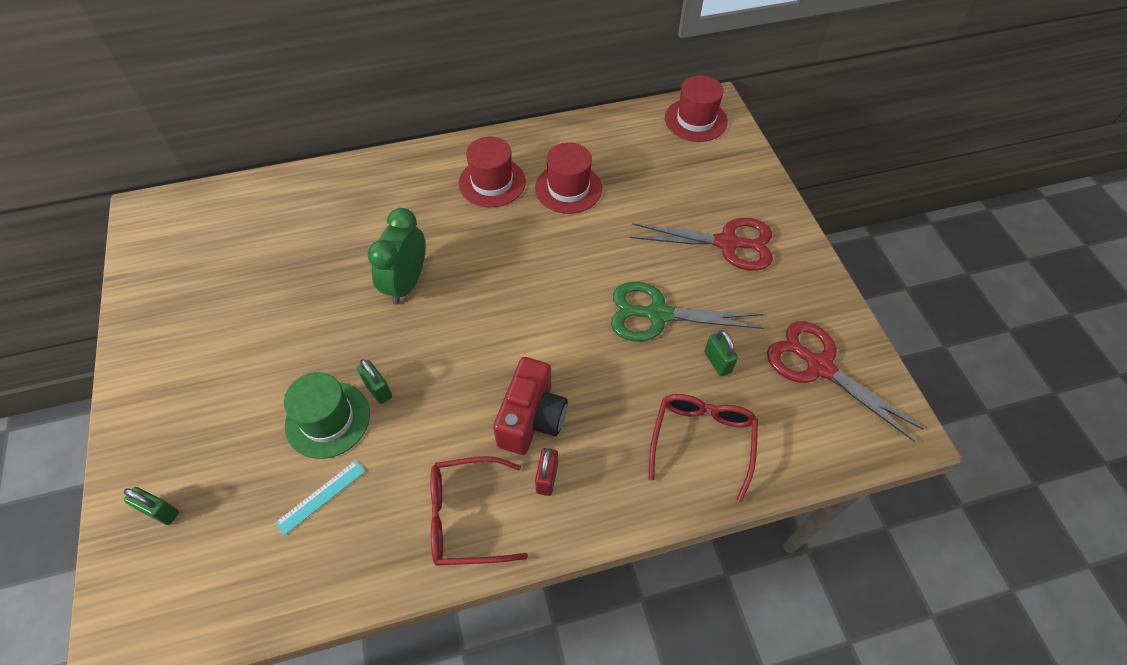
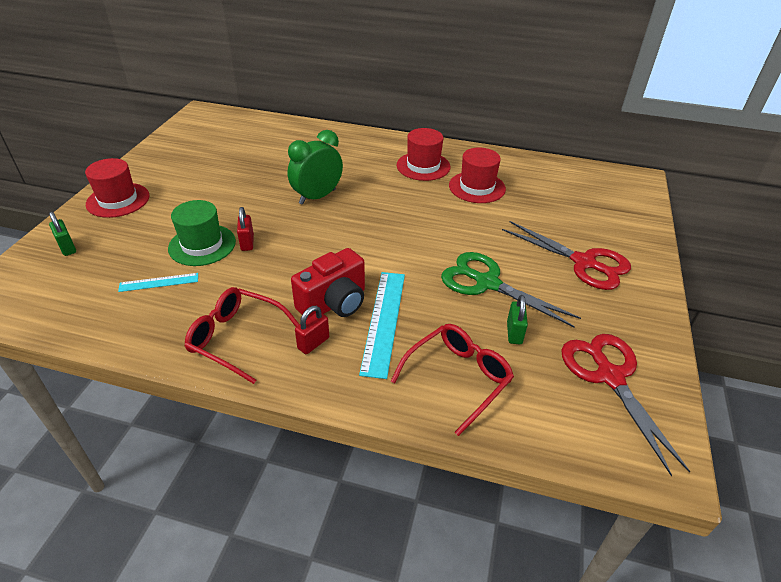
camera: 30 degrees right, 15 degrees down
(378, 389) = (247, 243): green padlock -> red padlock
(594, 413) = (384, 321): none -> turquoise ruler
(695, 120) = (614, 182): red hat -> red hat (118, 200)

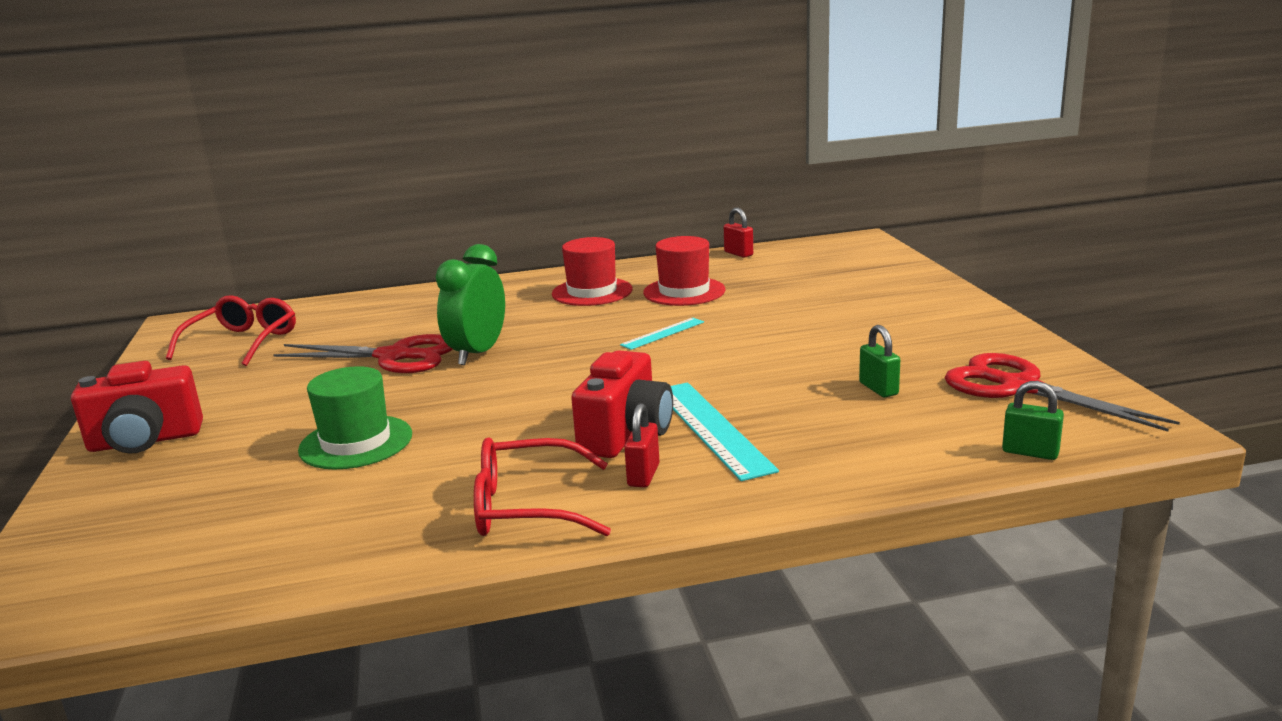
camera: 25 degrees left, 20 degrees down
(67, 247) = (114, 512): green padlock -> green padlock (1030, 452)
(118, 200) = (145, 441): red hat -> red camera
(159, 282) = (331, 496): turquoise ruler -> turquoise ruler (663, 333)
(247, 243) = (426, 420): red padlock -> red padlock (738, 254)
(458, 378) = (861, 443): red glasses -> red glasses (243, 342)
(487, 283) = (797, 361): green scissors -> none
(584, 263) = (884, 315): red scissors -> red scissors (394, 357)

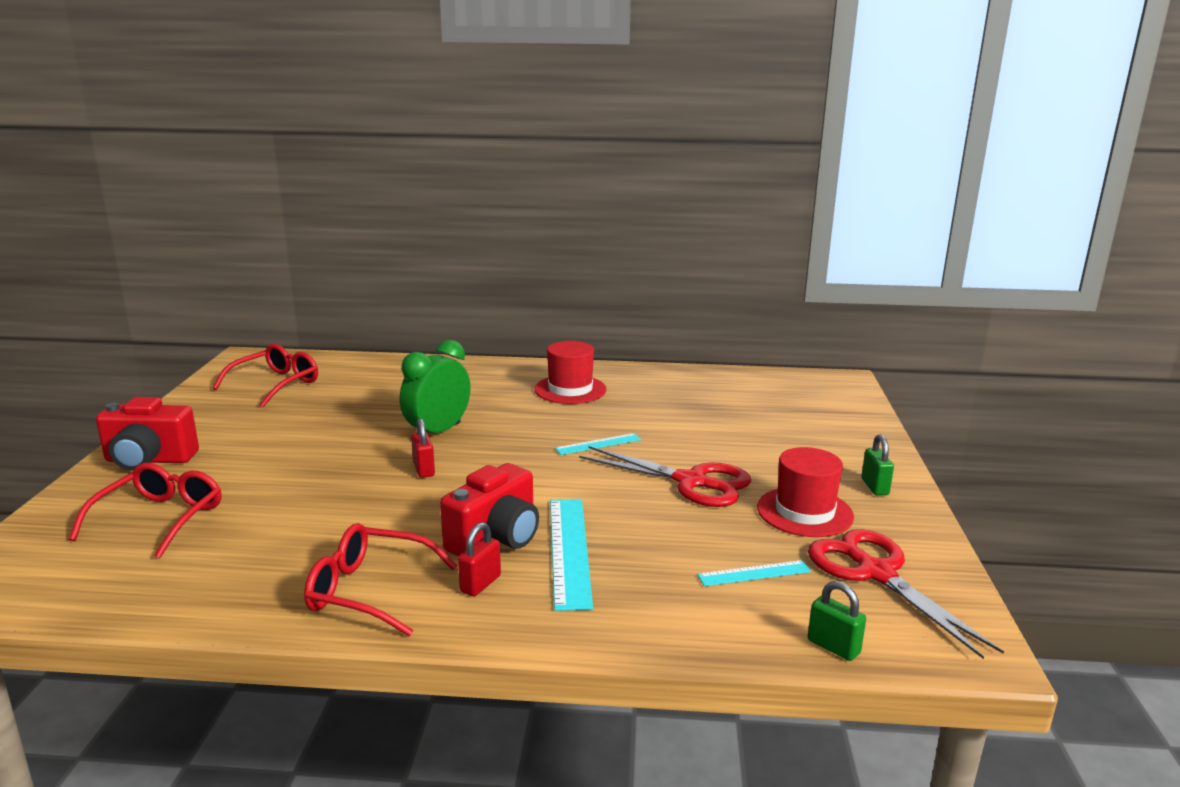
camera: 15 degrees right, 0 degrees up
(212, 493) = (160, 519): none -> red glasses
(356, 442) = (289, 497): green hat -> none
(394, 357) = (373, 421): red scissors -> red scissors (691, 482)
(684, 291) = (646, 404): red hat -> red hat (804, 512)
(738, 254) = (722, 374): red padlock -> red padlock (424, 469)
(878, 389) = (743, 544): green padlock -> green padlock (874, 487)
(909, 410) = (754, 573): none -> turquoise ruler

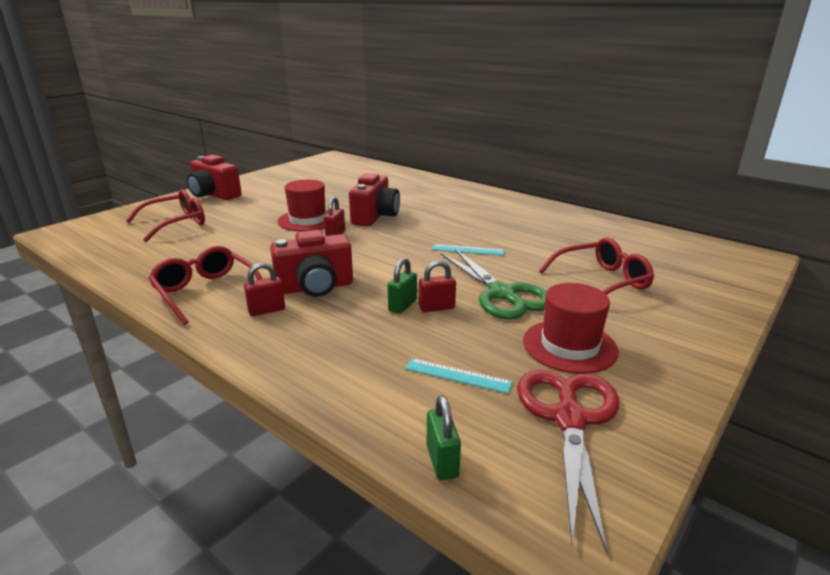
camera: 35 degrees right, 5 degrees up
(276, 384) = (327, 172): red glasses -> red glasses (601, 281)
(437, 432) = (375, 217): green clock -> red camera
(569, 550) = (348, 310): turquoise ruler -> none
(570, 389) = (498, 212): red hat -> red hat (308, 220)
(651, 517) = (436, 308): none -> red padlock
(691, 482) = (502, 294): red scissors -> green scissors
(874, 487) = (670, 349): green padlock -> green padlock (402, 306)

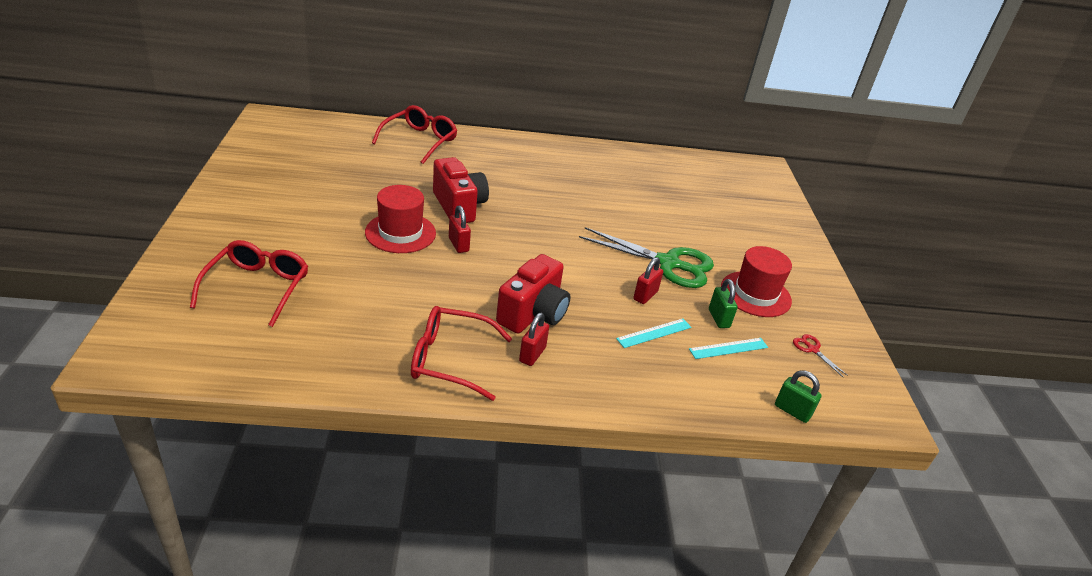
camera: 45 degrees left, 10 degrees up
(214, 195) = (225, 227): red camera -> none
(402, 306) = (621, 304): green padlock -> green padlock (718, 318)
(468, 250) = (590, 224): turquoise ruler -> turquoise ruler (654, 333)
(569, 419) = (812, 349): red scissors -> red scissors, size x0.41
(601, 281) = (710, 225): red glasses -> red glasses (420, 141)

